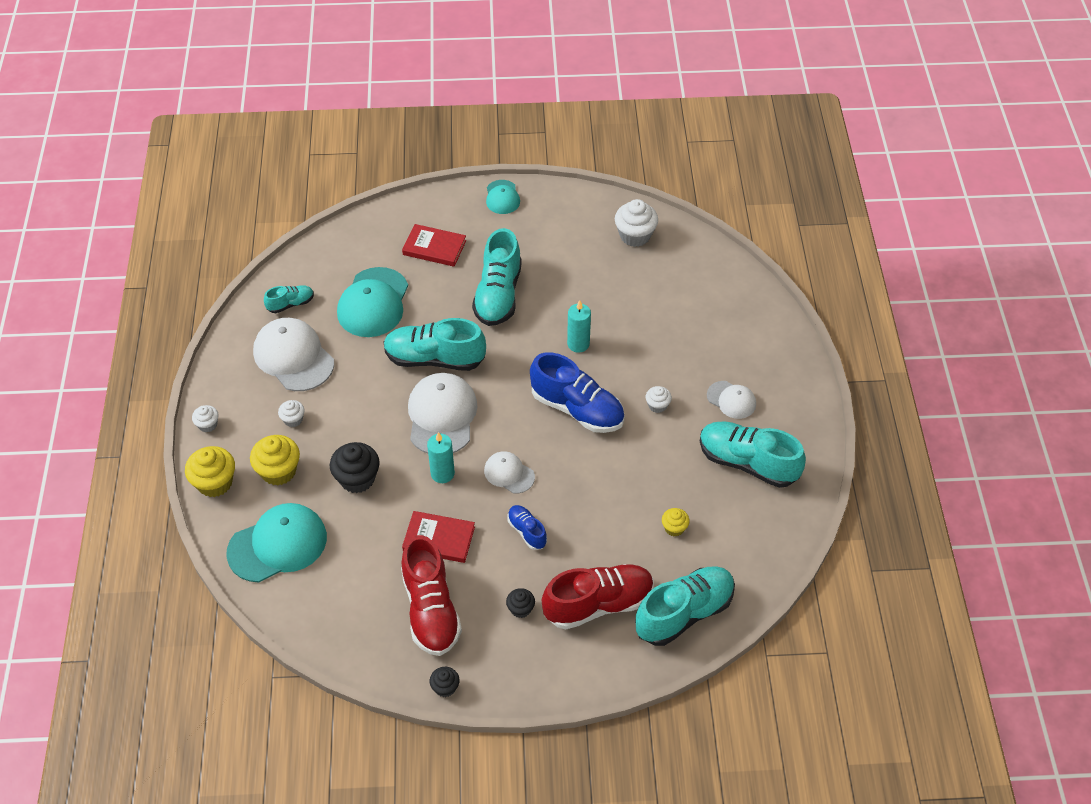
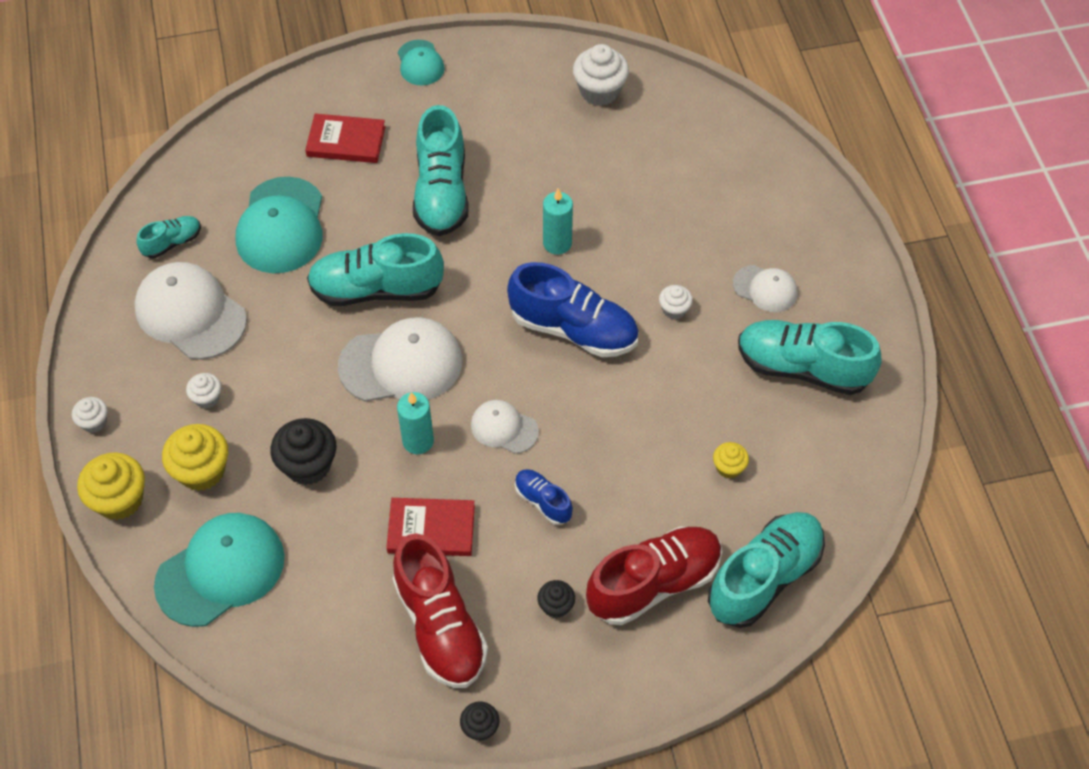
camera: 10 degrees left, 5 degrees up
(442, 416) = (401, 364): white cap -> white cap turned 90 degrees clockwise

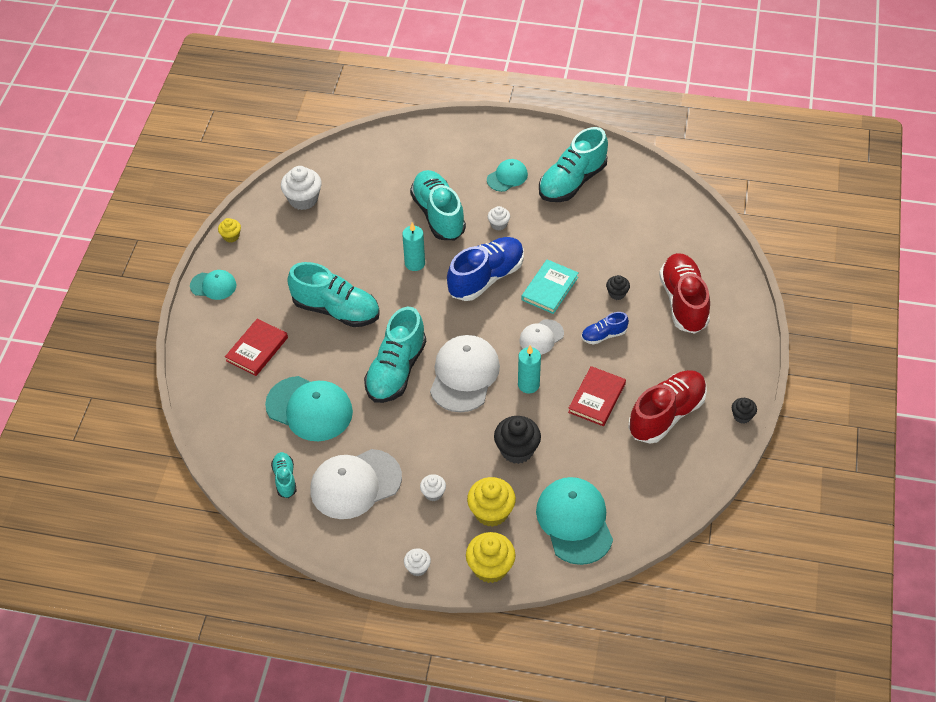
camera: 65 degrees left, 5 degrees down
(440, 626) = (666, 414): red shoe -> red shoe turned 45 degrees counterclockwise
(556, 606) = (678, 353): black cupcake -> black cupcake (617, 293)
(593, 408) = (549, 288): none -> turquoise book
(729, 467) = (623, 240): yellow cupcake -> yellow cupcake (231, 236)
(764, 577) = (702, 251): turquoise shoe -> turquoise shoe (438, 215)
(765, 289) = (507, 177): white cap -> turquoise cap

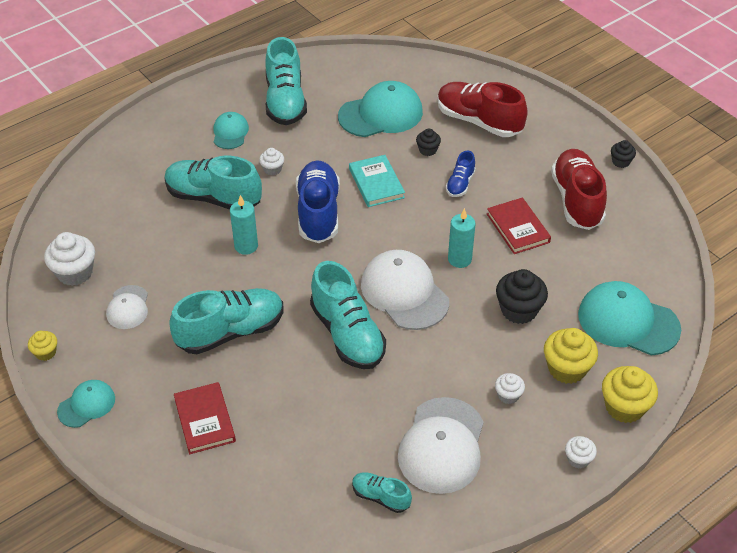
camera: 50 degrees left, 5 degrees down
(309, 409) = (320, 425): turquoise cap -> turquoise cap (381, 114)
(541, 337) = (420, 220): white cap -> white cap (128, 307)

